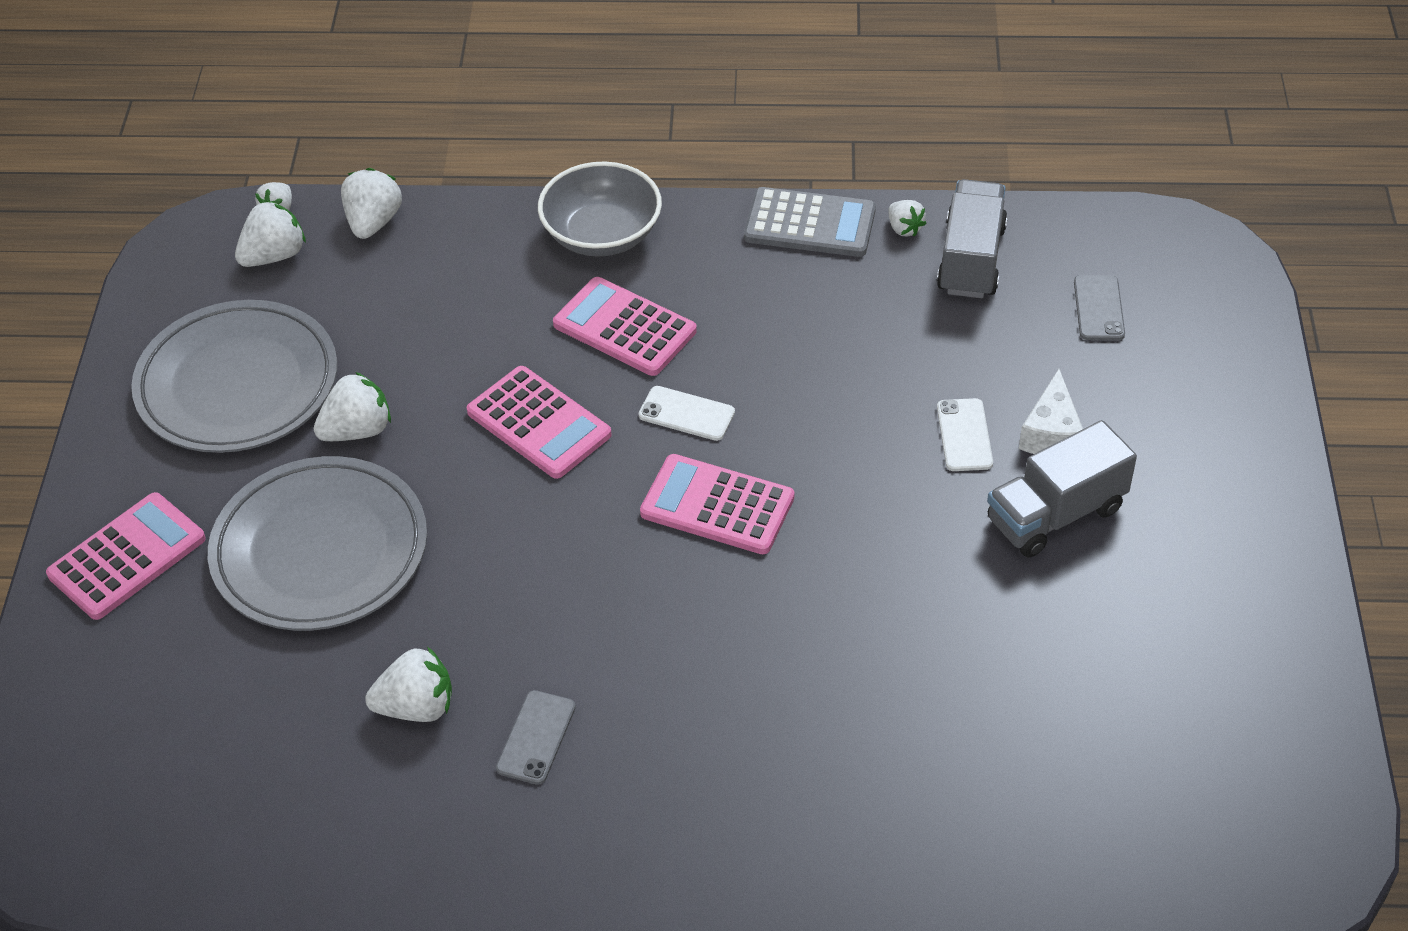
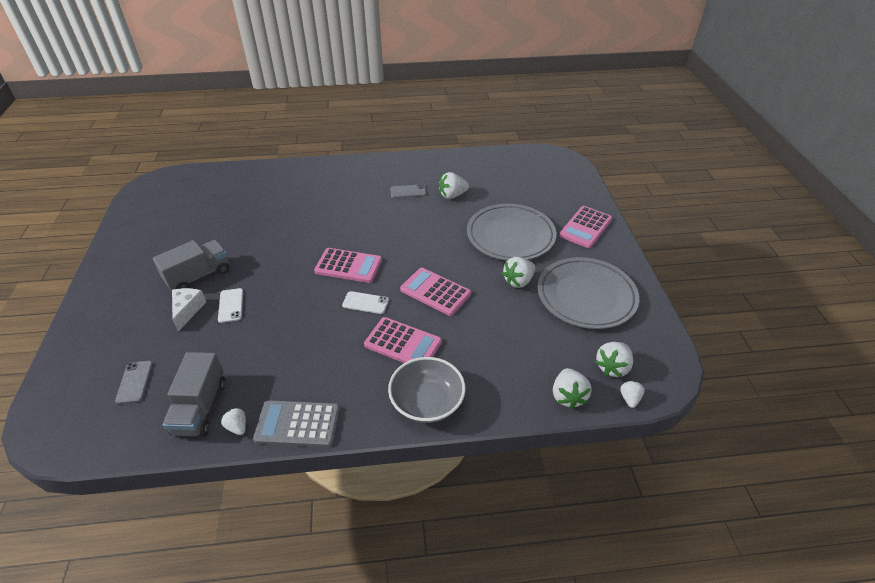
camera: 170 degrees right, 5 degrees down
(536, 737) = (408, 191): grey phone -> grey phone turned 75 degrees clockwise

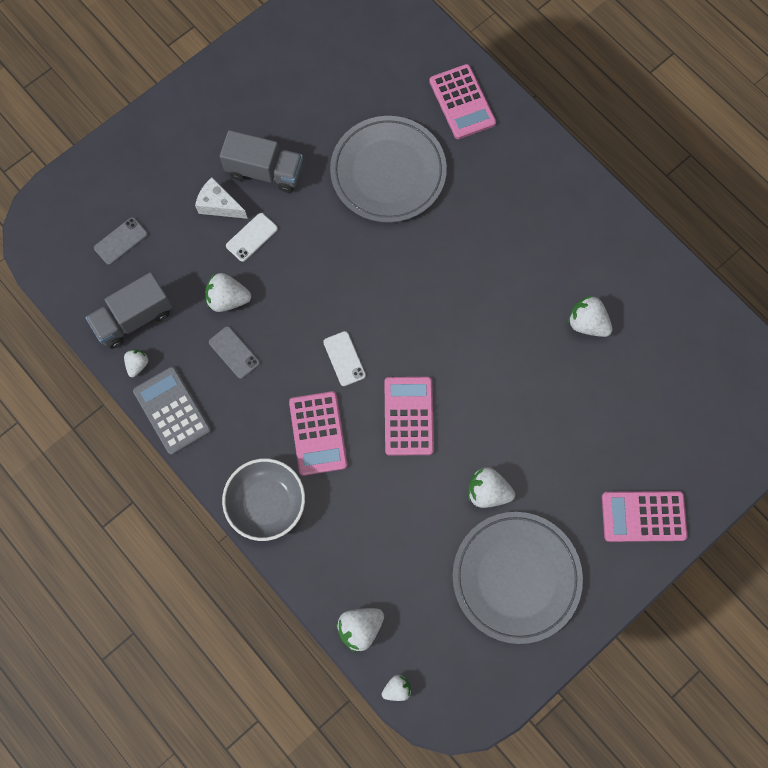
camera: 55 degrees right, 30 degrees up
(187, 310) = (219, 205): white cheese -> white cheese turned 120 degrees counterclockwise
(348, 266) = (382, 301): pink calculator -> pink calculator (462, 102)
(408, 191) = (555, 267): grey phone -> grey phone (234, 352)
(510, 236) = (560, 438): grey plate -> grey plate (388, 172)
(612, 367) = (427, 653): white strawberry -> white strawberry (228, 299)

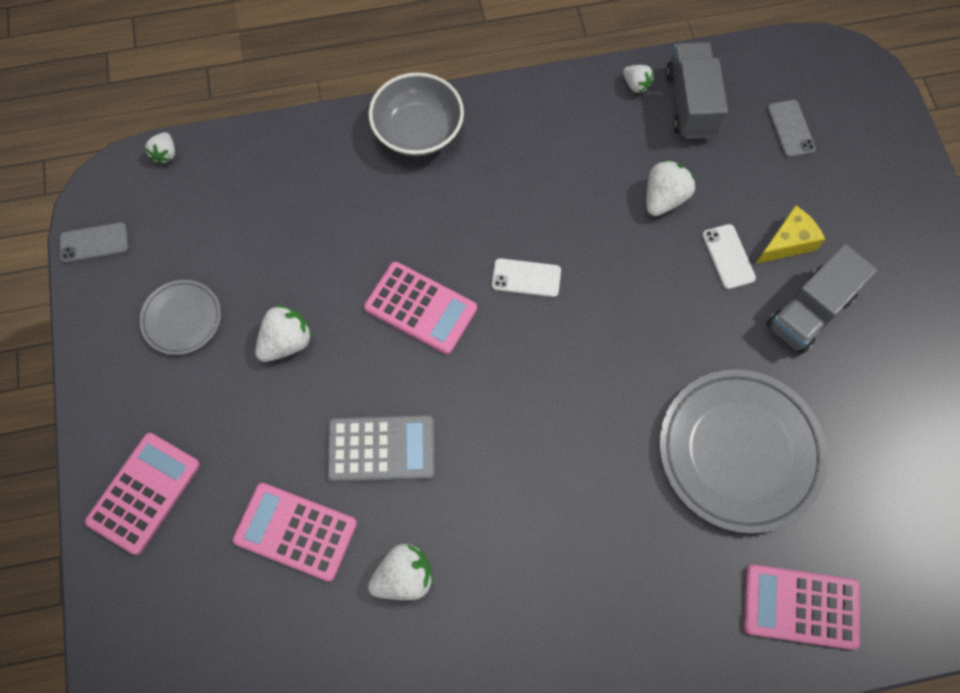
camera: 120 degrees right, 5 degrees down
(172, 410) = (567, 93): grey calculator -> grey calculator (381, 449)
(219, 205) = (787, 242): white cheese -> yellow cheese
(234, 352) = (598, 176): grey phone -> grey phone (94, 243)
(318, 433) = (459, 210): pink calculator -> pink calculator (295, 531)
(360, 628) = (242, 151): white strawberry -> none
(516, 577) = (182, 319): grey plate -> grey plate, size x0.51

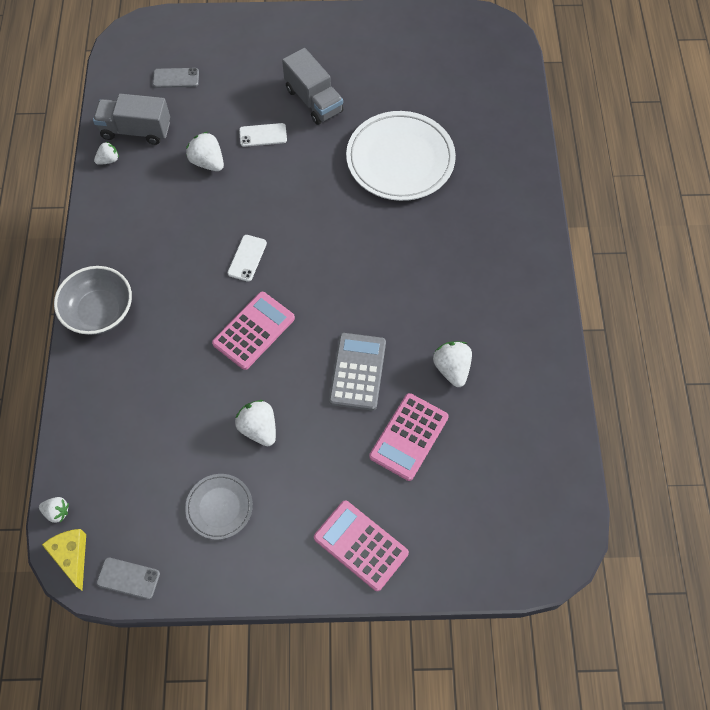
camera: 80 degrees left, 5 degrees down
(94, 243) = (128, 578): grey phone -> grey phone turned 75 degrees counterclockwise
(739, 452) = (400, 159): grey plate -> white plate
(787, 242) = (261, 100): yellow cheese -> yellow cheese (72, 556)
(800, 606) = (501, 151): pink calculator -> none

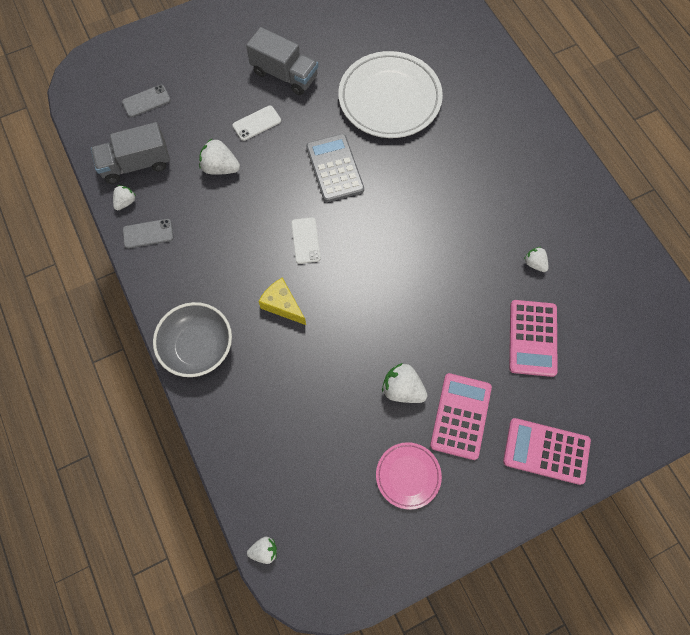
camera: 25 degrees left, 5 degrees up
(72, 556) = (301, 585): yellow cheese -> yellow cheese (282, 305)
(128, 578) = (364, 579): grey phone -> grey phone (148, 233)
(219, 507) = (408, 476): grey plate -> pink plate
(254, 331) = (349, 303): pink calculator -> pink calculator (461, 416)
(358, 372) = (458, 300): grey calculator -> grey calculator (335, 168)
(452, 369) = (534, 263): white strawberry -> white strawberry, size x0.61

